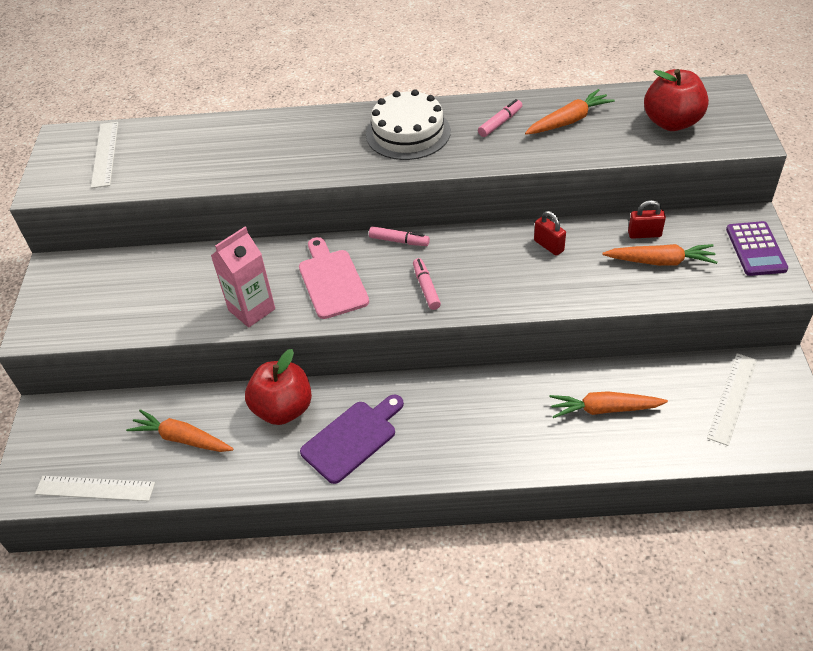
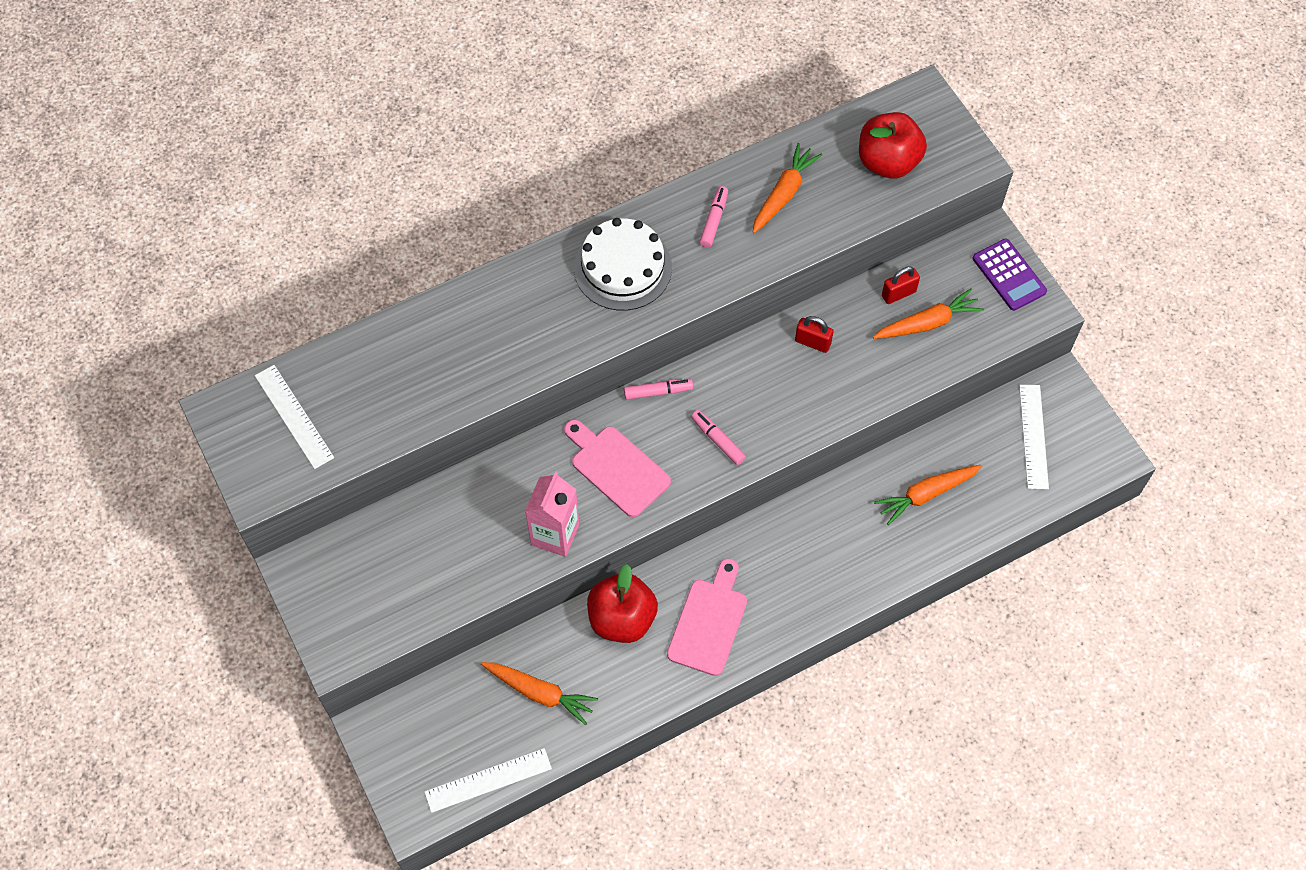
camera: 30 degrees left, 15 degrees up
(182, 438) = (540, 693): orange carrot -> orange carrot turned 150 degrees counterclockwise
(352, 438) = (709, 622): purple cutting board -> pink cutting board

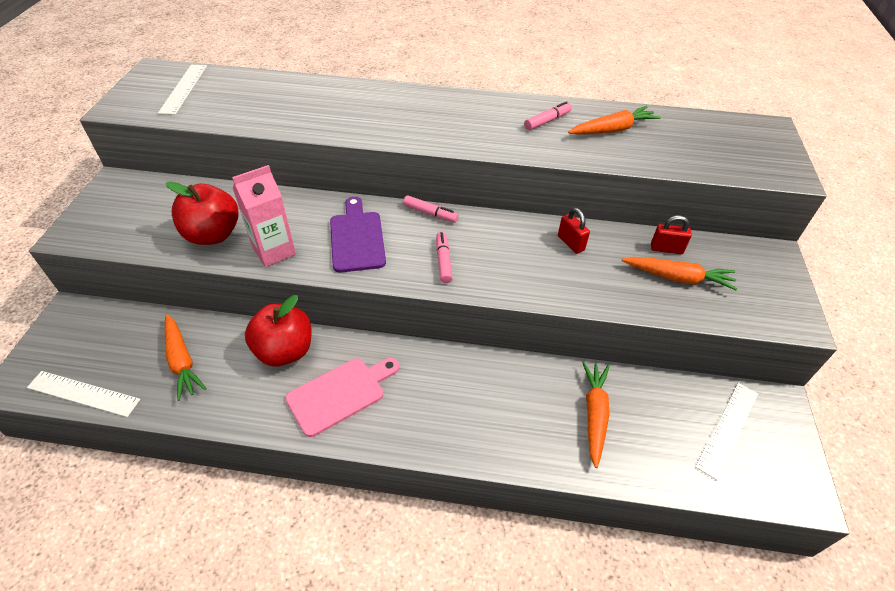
camera: 35 degrees right, 15 degrees down
(616, 468) = (357, 238): pink cutting board -> purple cutting board
(622, 268) = (459, 115): white cake -> none
(888, 162) = (712, 147): red apple -> red apple (213, 235)
(926, 494) = (594, 414): orange carrot -> orange carrot turned 90 degrees clockwise
(1009, 275) = (776, 283): purple calculator -> none

